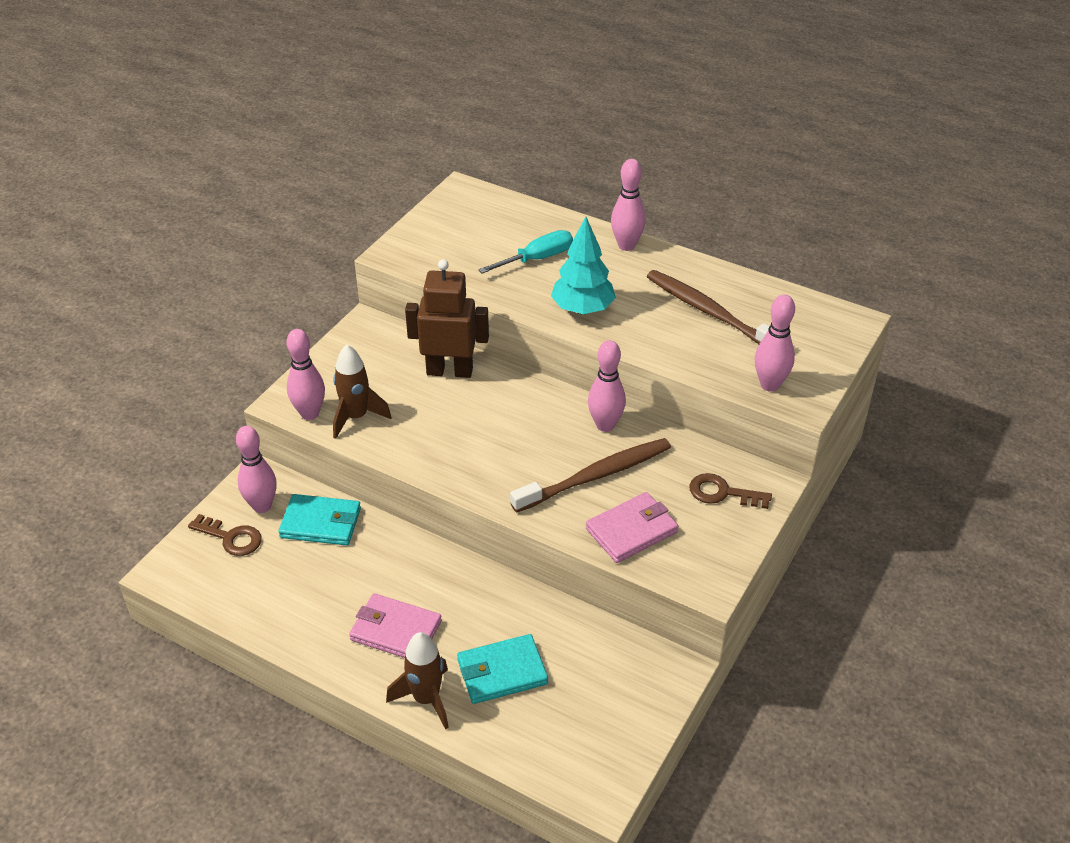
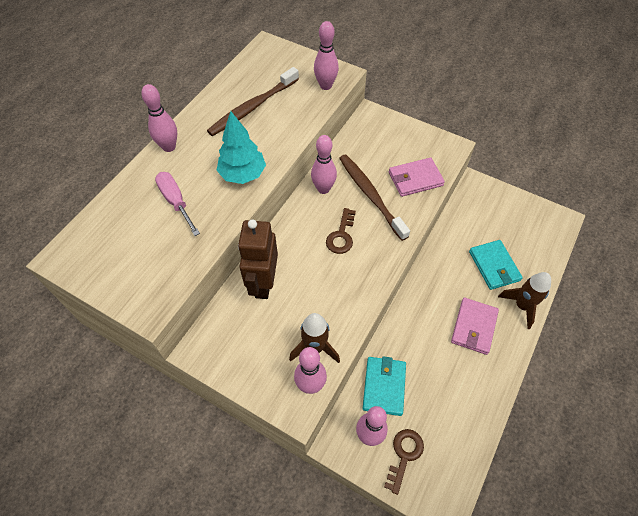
camera: 90 degrees left, 15 degrees up
(537, 259) = (176, 202): turquoise screwdriver -> pink screwdriver
(631, 530) = (415, 179): pink wallet -> pink wallet turned 75 degrees counterclockwise
(722, 493) = (380, 136): brown key -> brown key (341, 235)

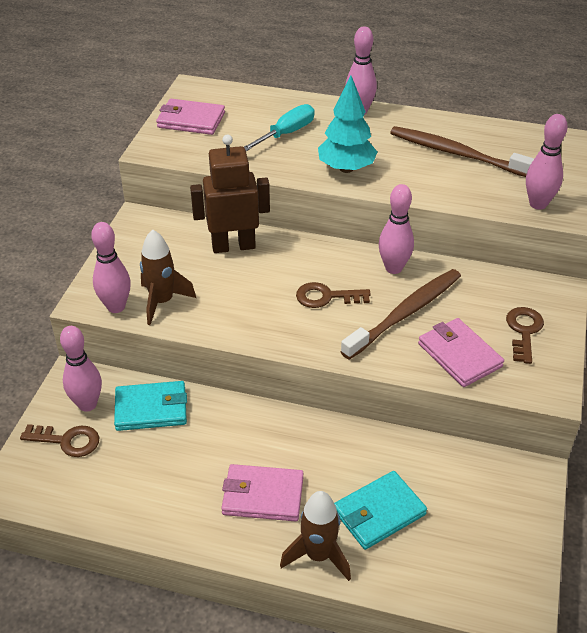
camera: 75 degrees right, 15 degrees down
(117, 269) = (191, 120): none -> pink wallet
(176, 202) = (286, 134): pink screwdriver -> turquoise screwdriver
(402, 142) = (524, 331): none -> brown key

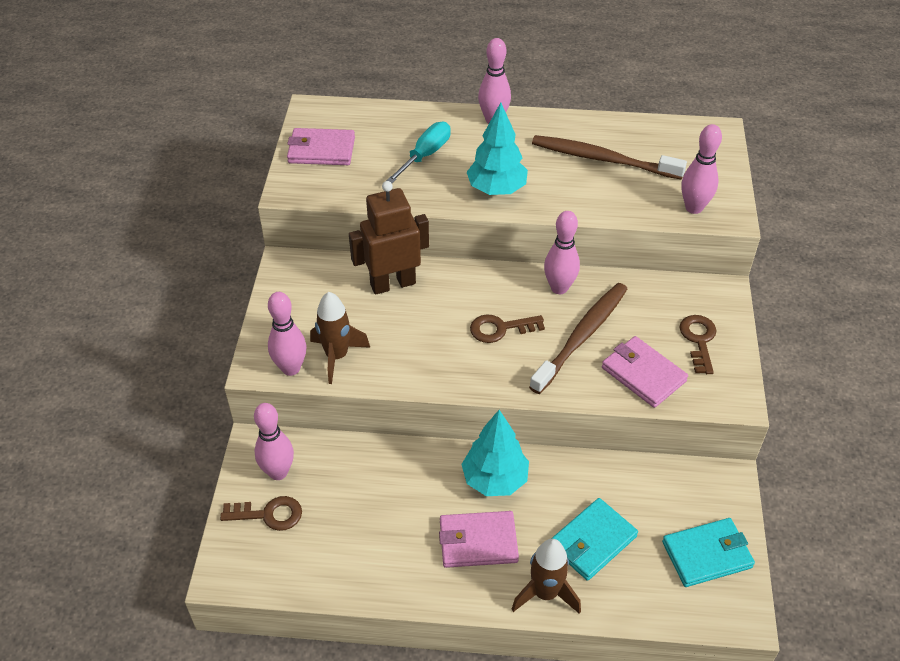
camera: 10 degrees left, 5 degrees up
(151, 409) = (344, 467): turquoise wallet -> turquoise wallet (707, 554)
(294, 440) = (494, 480): none -> turquoise tree

